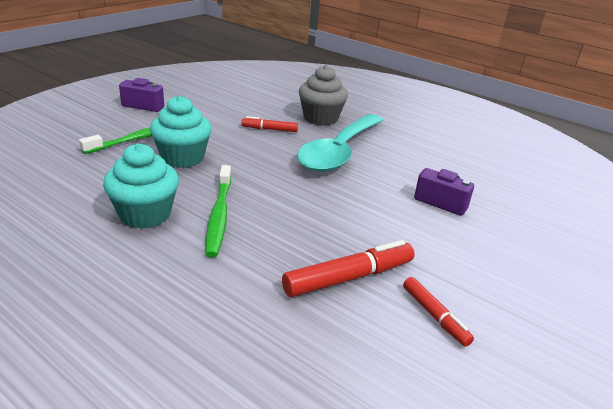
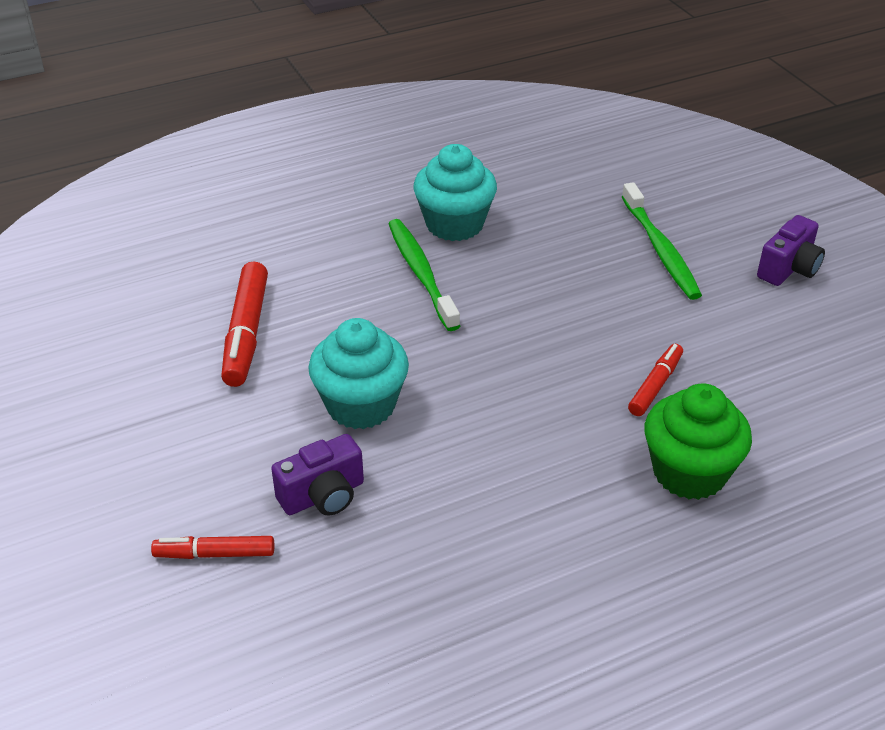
camera: 120 degrees right, 10 degrees up
(182, 158) = (582, 273): turquoise cupcake -> turquoise cupcake (361, 405)
(219, 216) = (421, 273): green toothbrush -> green toothbrush turned 45 degrees clockwise
(320, 118) = (689, 472): grey cupcake -> green cupcake
(339, 152) = (538, 443): turquoise spoon -> none
(434, 316) = (146, 370): red marker -> red marker (215, 554)

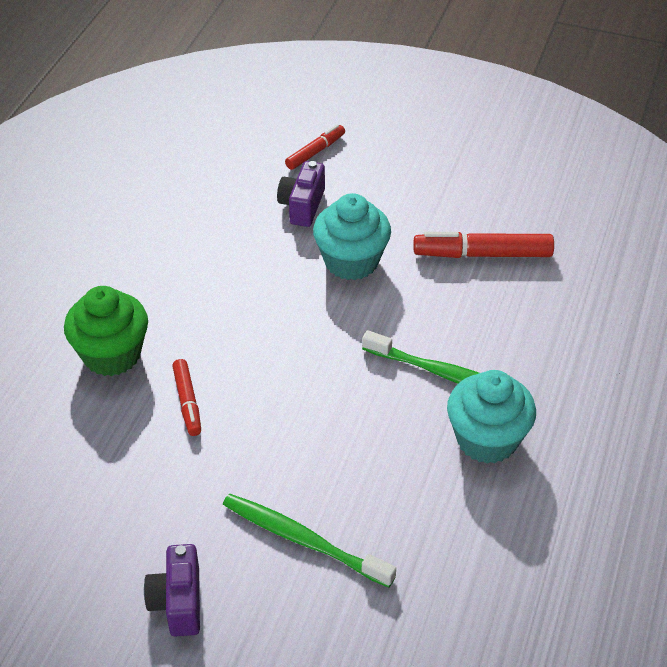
camera: 135 degrees right, 5 degrees up
(246, 333) = (482, 254): red marker -> red marker turned 45 degrees counterclockwise

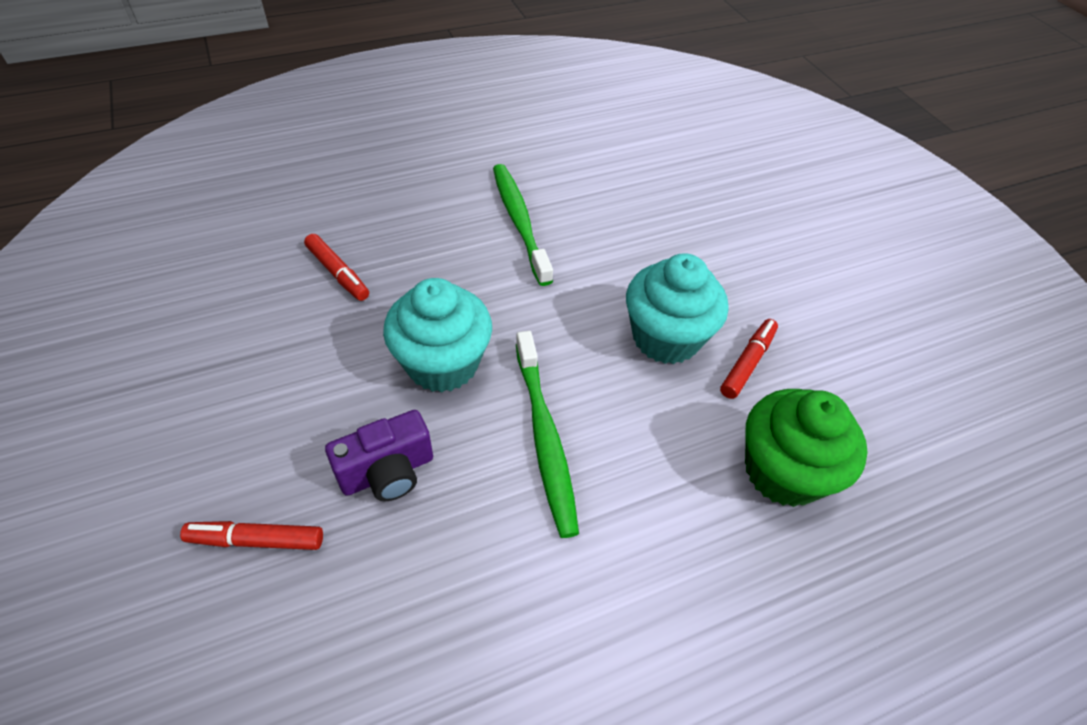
camera: 135 degrees left, 5 degrees up
(178, 602) = (878, 243): purple camera -> none
(303, 540) = (753, 214): green toothbrush -> green toothbrush (544, 438)
(482, 254) = (338, 273): red marker -> red marker, size x0.60
(487, 439) = (556, 173): turquoise cupcake -> turquoise cupcake (666, 337)

